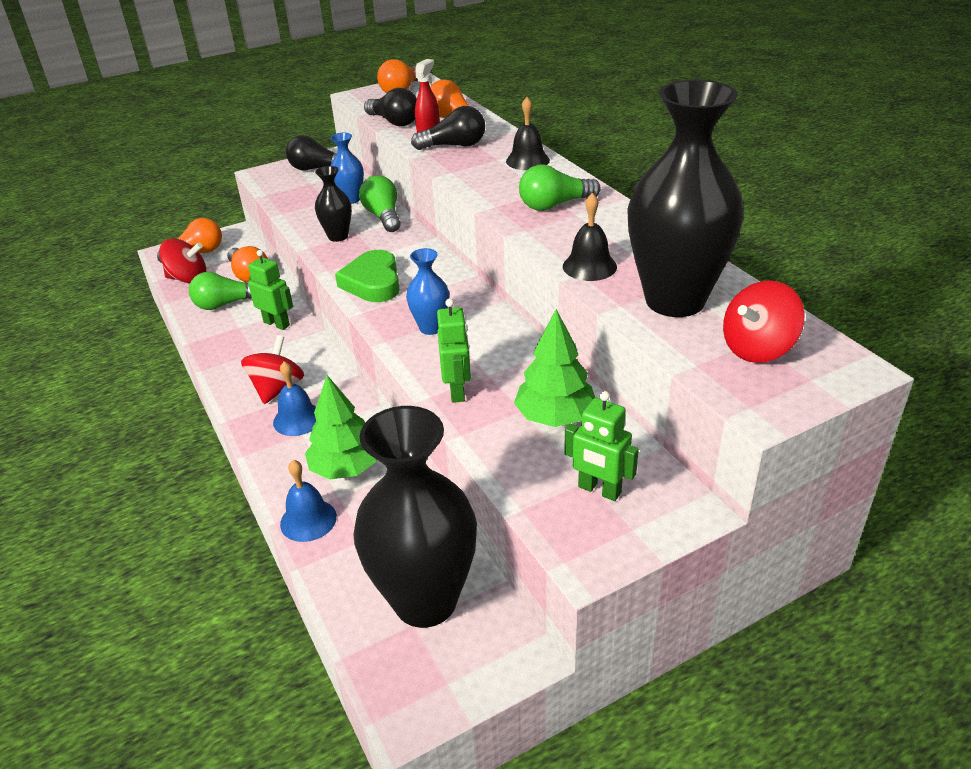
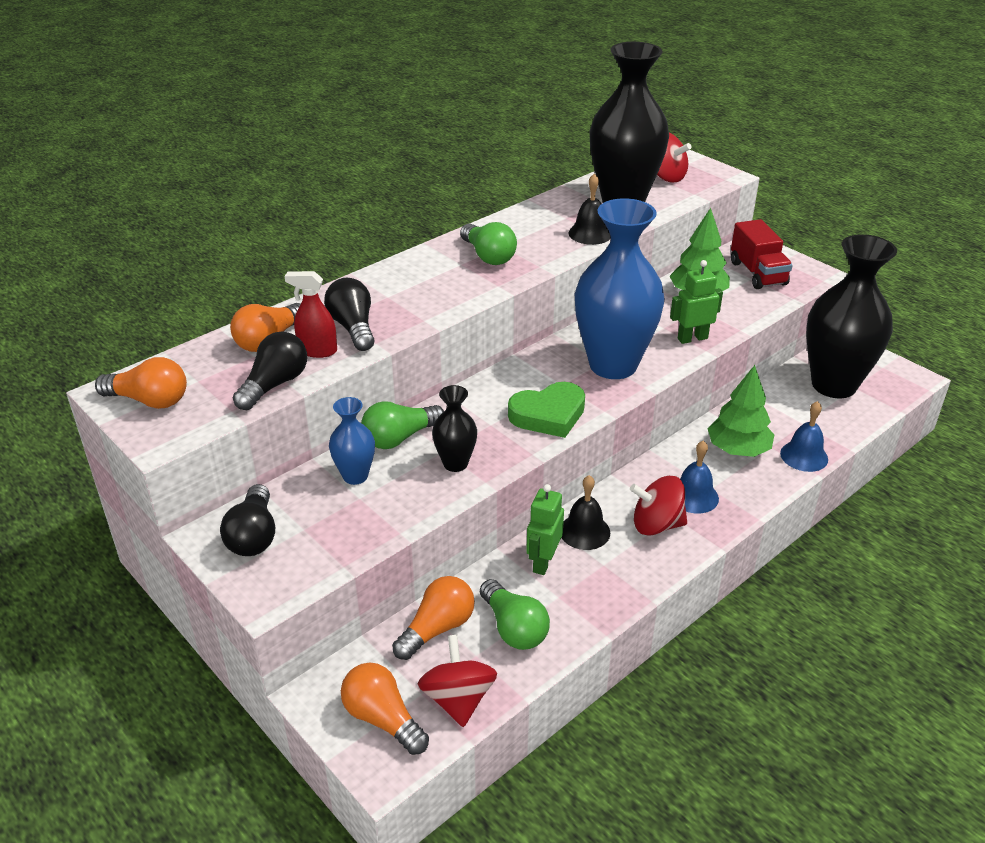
camera: 105 degrees left, 0 degrees up
(431, 328) = (613, 365): blue vase -> blue vase, size x2.18
(527, 160) = (390, 279): black bell -> black bell (584, 531)
(599, 490) = (757, 273): green robot -> red truck

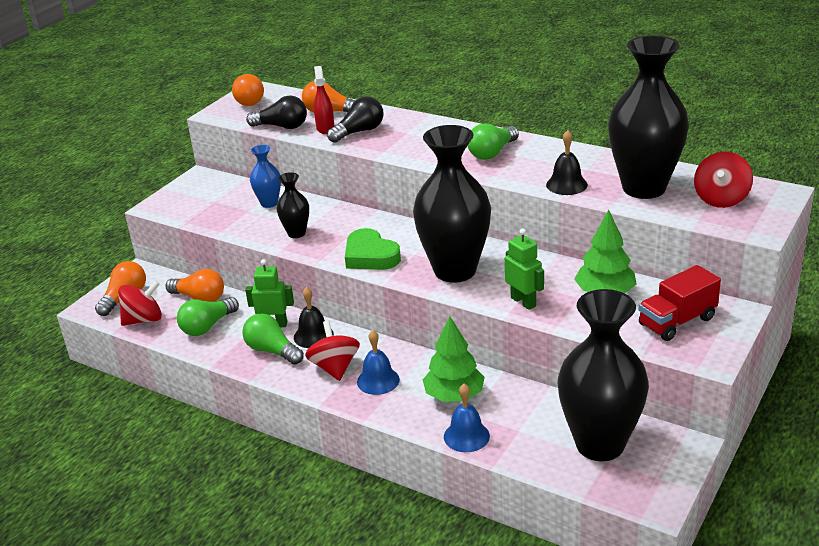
camera: 75 degrees right, 5 degrees down
(254, 536) = (203, 188): black light bulb -> none
(399, 438) = (315, 207): green light bulb -> green light bulb (272, 351)
(613, 365) = (455, 270): blue vase -> black vase

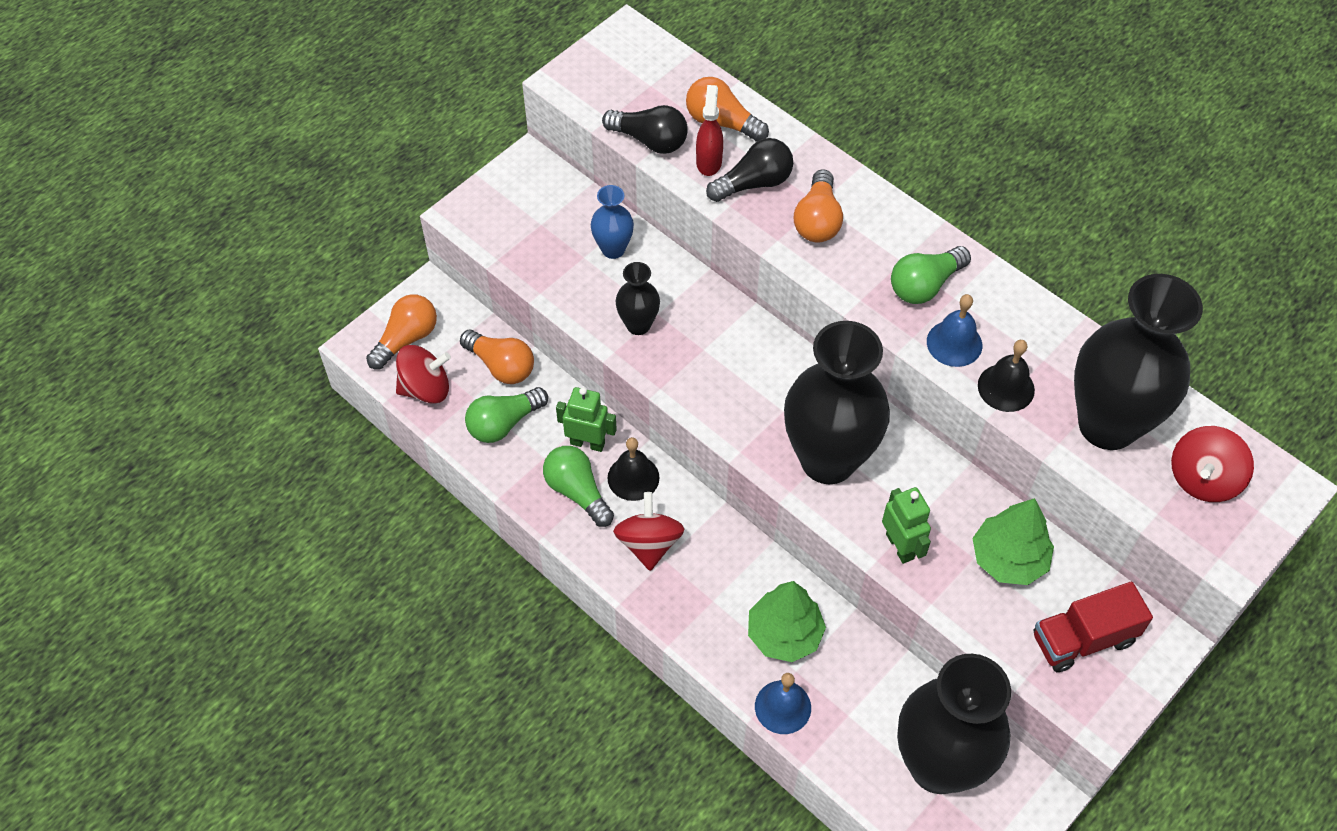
camera: 10 degrees right, 25 degrees up
(250, 100) = (617, 60): orange light bulb -> orange light bulb (817, 220)
(370, 256) = (725, 399): green heart -> none
(378, 380) = (697, 582): blue bell -> blue bell (954, 343)

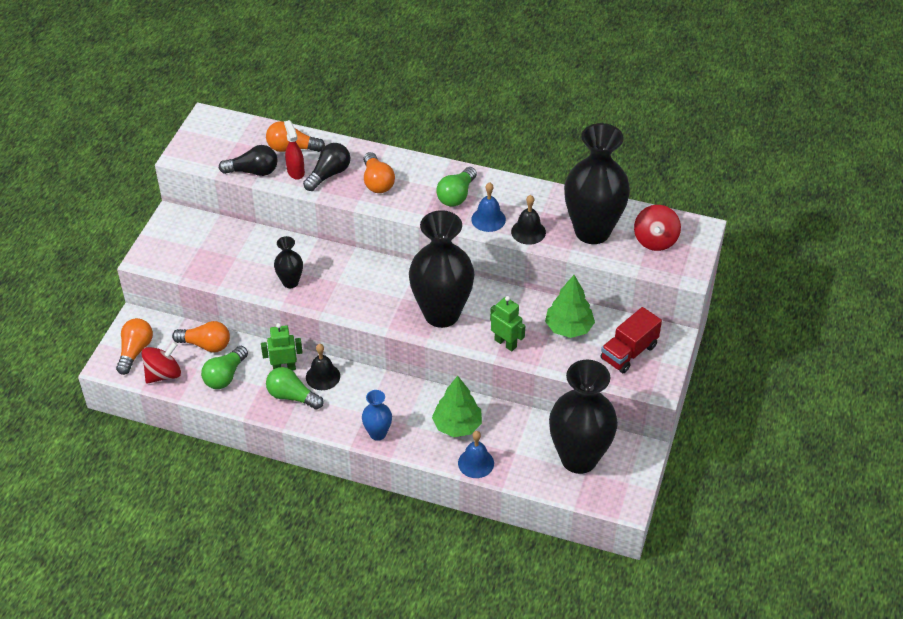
camera: 25 degrees left, 10 degrees down
(613, 249) = (252, 247): blue vase -> blue vase (378, 433)
(649, 543) = (351, 408): red spinning top -> none

